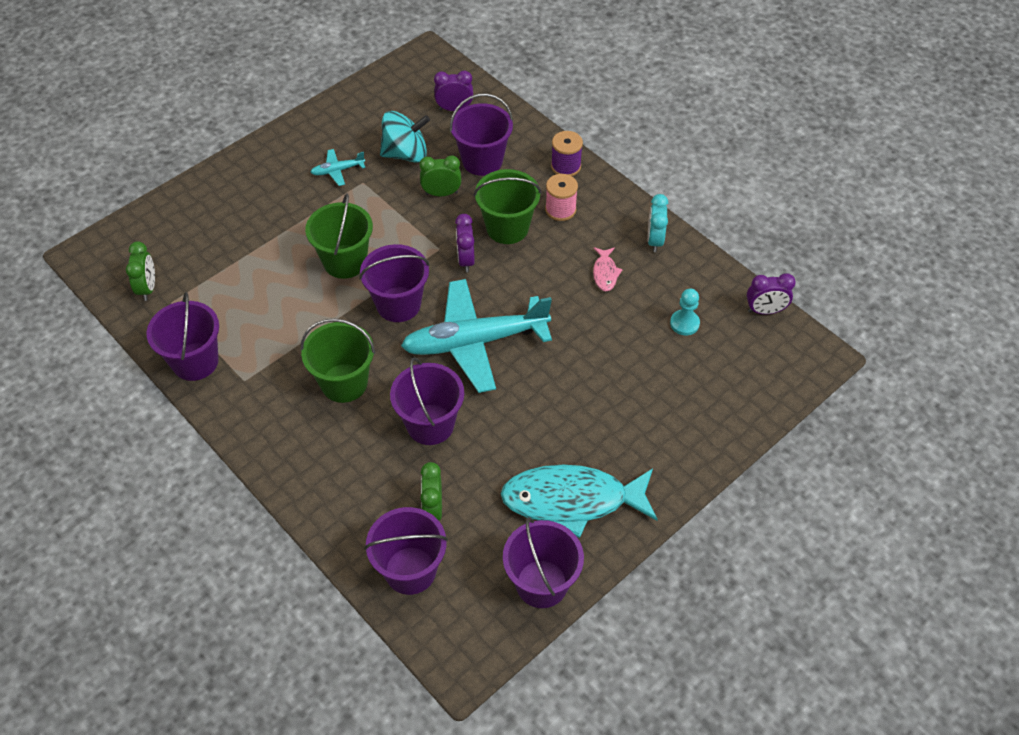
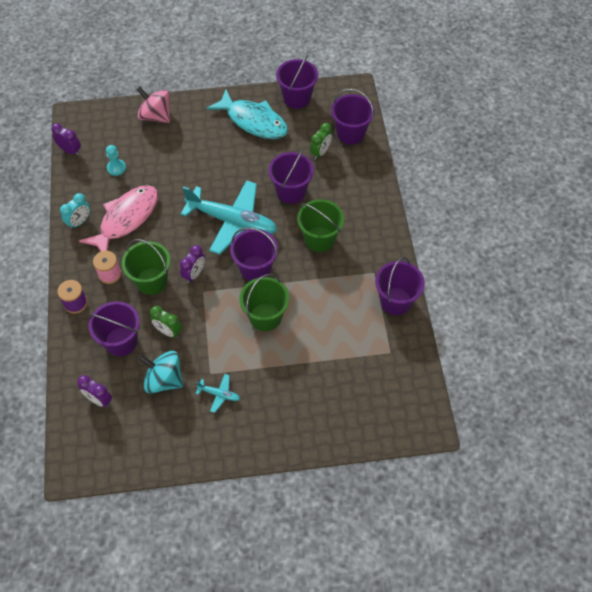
camera: 145 degrees left, 5 degrees up
(148, 288) = (399, 372): green clock -> none
(605, 273) = (126, 219): pink fish -> pink fish, size x2.36
(714, 423) = (156, 116): none -> pink spinning top

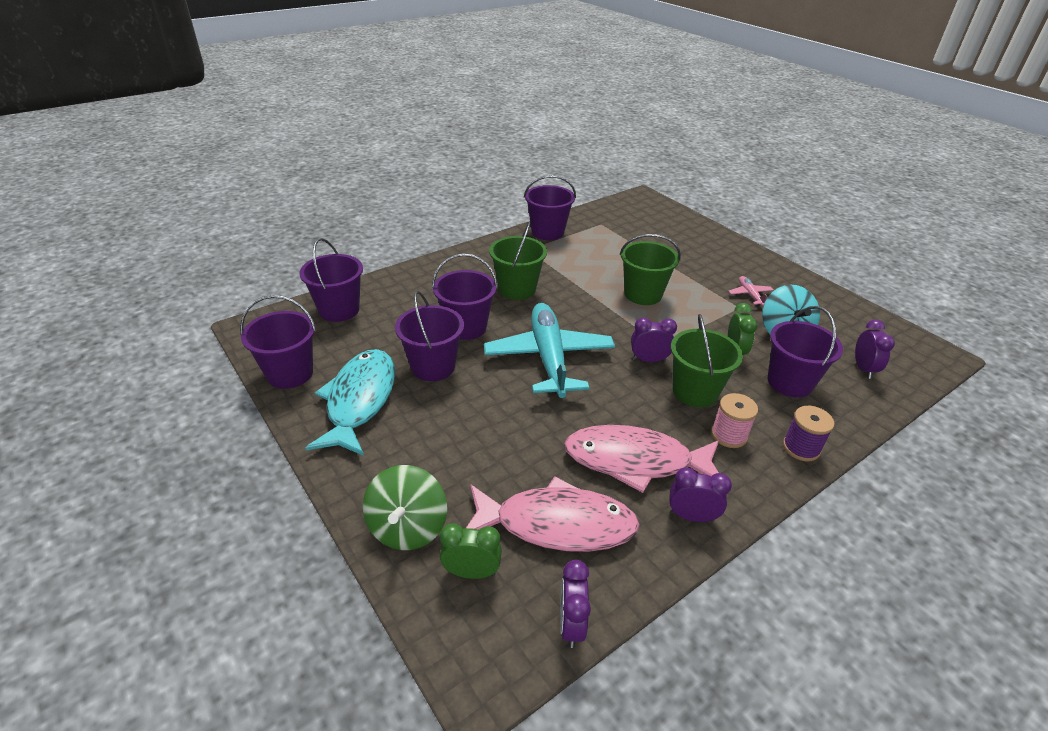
camera: 120 degrees left, 20 degrees down
(79, 222) = (691, 516): turquoise clock -> purple clock
(116, 168) = (557, 524): turquoise pawn -> pink fish
(156, 116) = (408, 527): pink spinning top -> green spinning top
(219, 394) = (750, 295): turquoise plane -> pink plane
(255, 269) = (595, 318): purple bucket -> purple bucket (433, 366)
(320, 152) = (386, 323): green clock -> green clock (471, 572)

